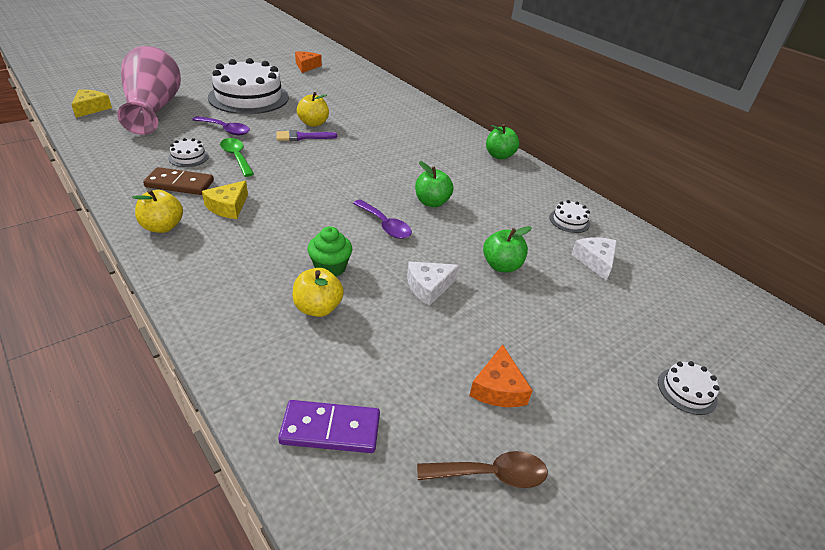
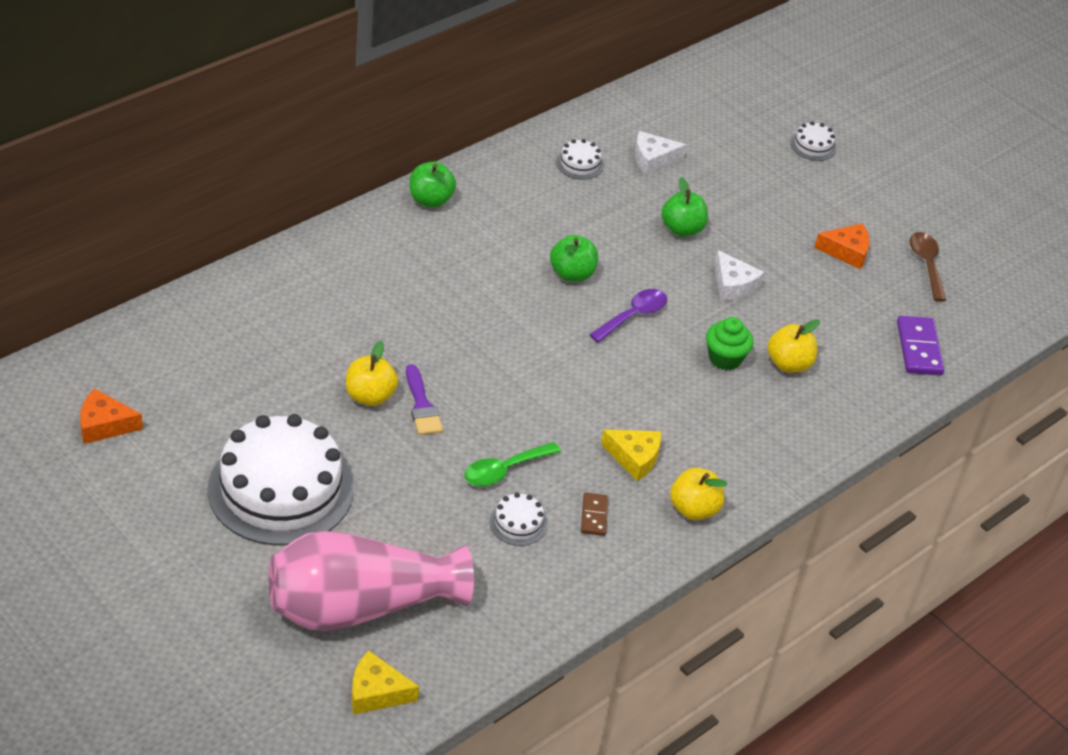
camera: 95 degrees left, 5 degrees up
(179, 184) = (594, 516): brown domino -> brown domino, size x0.60
(225, 130) = (418, 498): purple spoon -> none

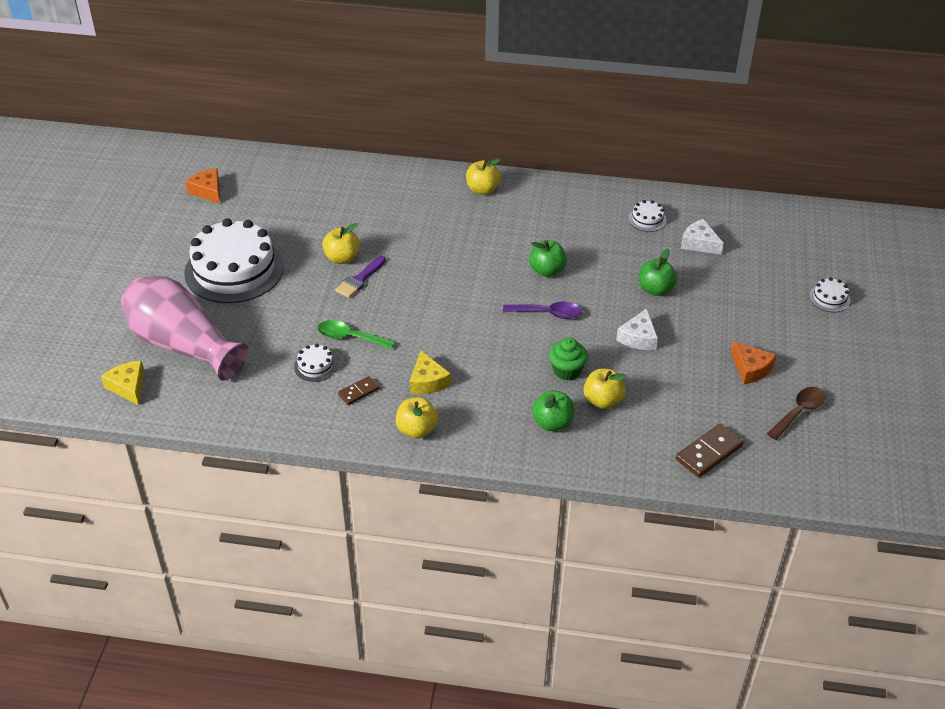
camera: 55 degrees right, 0 degrees up
(392, 229) = (482, 189): none -> yellow apple
(430, 200) = (527, 188): green apple -> green apple (552, 423)
(919, 348) = (709, 453): purple domino -> brown domino

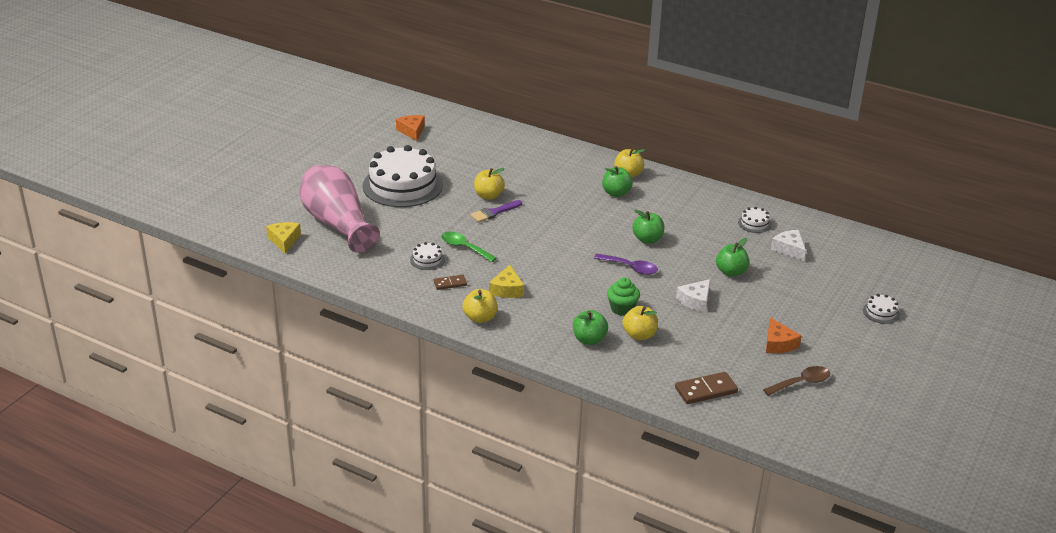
camera: 20 degrees right, 10 degrees down
(482, 217) = (616, 193): none -> green apple

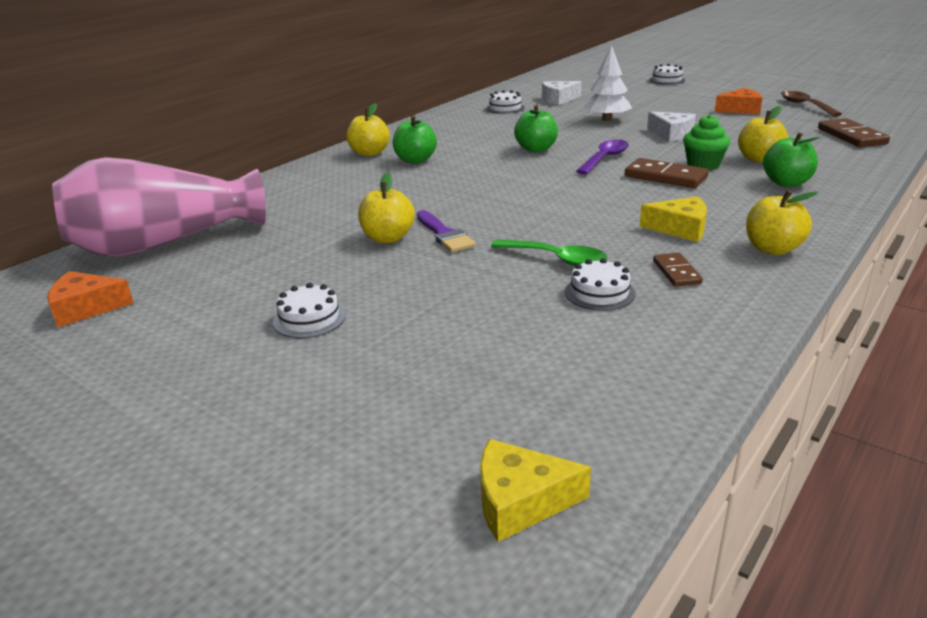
camera: 80 degrees left, 5 degrees down
(338, 224) = (449, 404): pink vase -> pink vase (163, 243)
(402, 185) = (309, 318): white cake -> white cake, size x0.40
(464, 247) = (556, 259): green spoon -> green spoon turned 105 degrees counterclockwise
(595, 291) = (665, 177): none -> brown domino
(731, 272) = (606, 119): green apple -> white tree

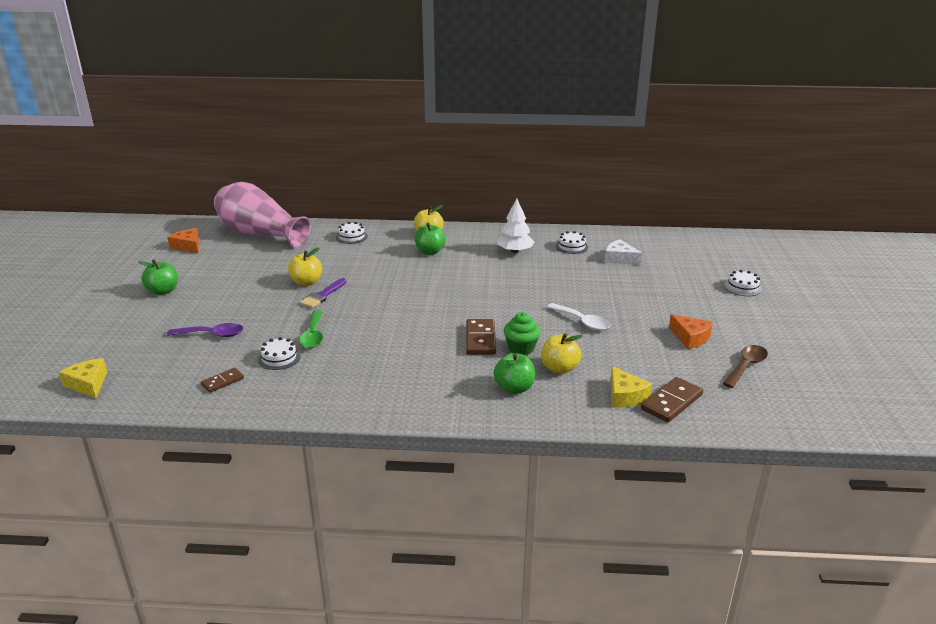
camera: 55 degrees right, 0 degrees up
(309, 318) = (206, 294): white cake -> white cake (351, 237)
(536, 149) = (491, 282): green apple -> green apple (163, 291)
(605, 158) = (496, 309): purple spoon -> purple spoon (212, 334)
(606, 119) = (589, 289): white tree -> white tree (515, 251)
(671, 134) = (582, 322): white cheese -> white spoon
(676, 272) = (321, 375): brown domino -> brown domino (223, 382)
(680, 228) = (389, 363): yellow cheese -> yellow cheese (625, 396)
(772, 249) = (380, 401): yellow apple -> none

